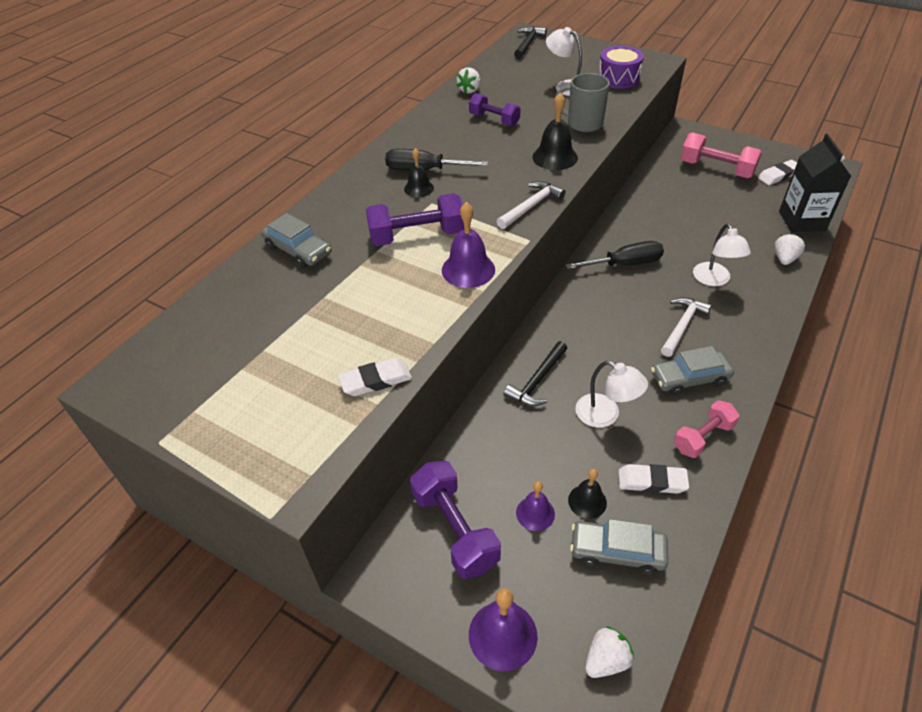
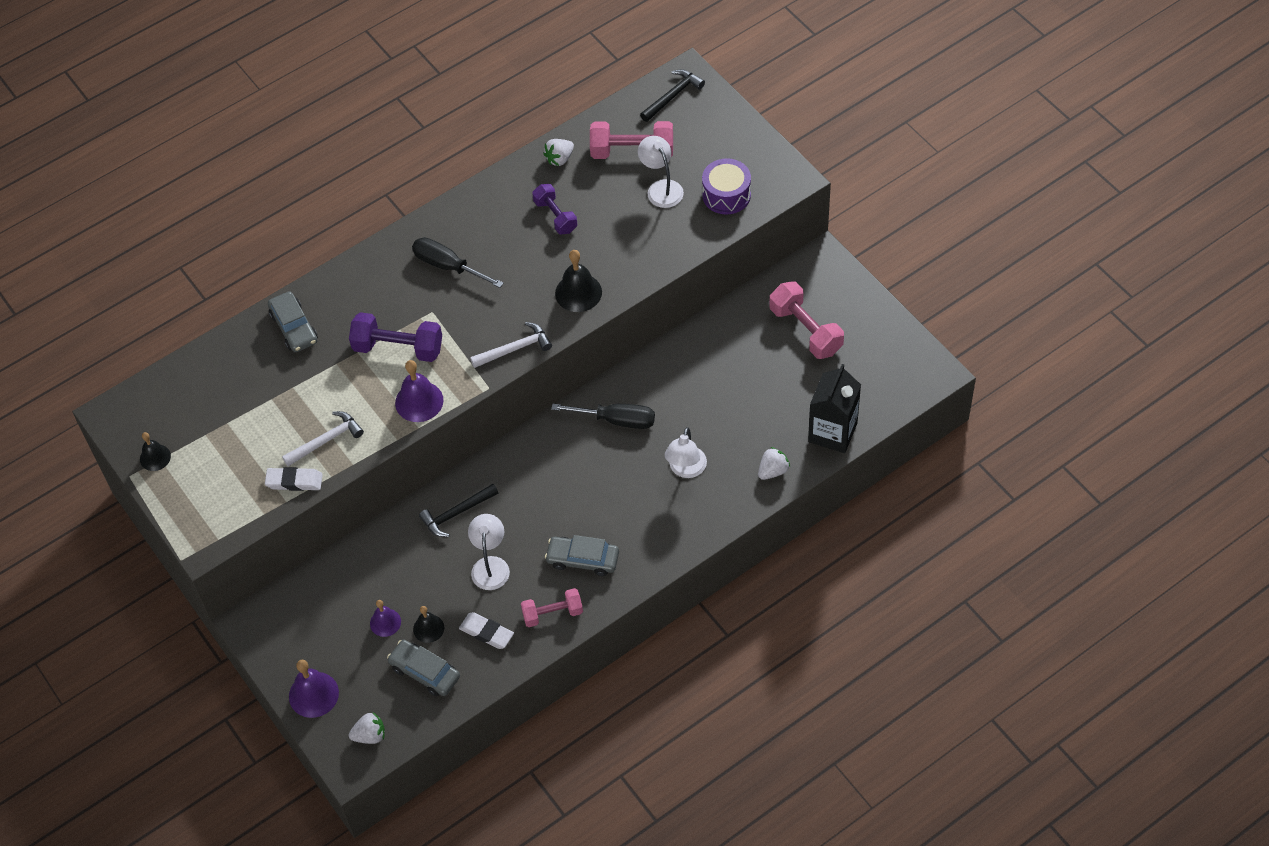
camera: 25 degrees right, 10 degrees up
(419, 188) = (431, 288): black bell -> black bell (155, 457)
(454, 529) = (321, 612): purple dumbbell -> none
(524, 74) = (632, 151): none -> pink dumbbell
(583, 124) = (639, 254): grey mug -> none
(605, 415) = (490, 565): white lamp -> white lamp turned 150 degrees counterclockwise
(682, 326) = (617, 507): white hammer -> white hammer (326, 440)
(779, 175) = (864, 364): white eraser -> none

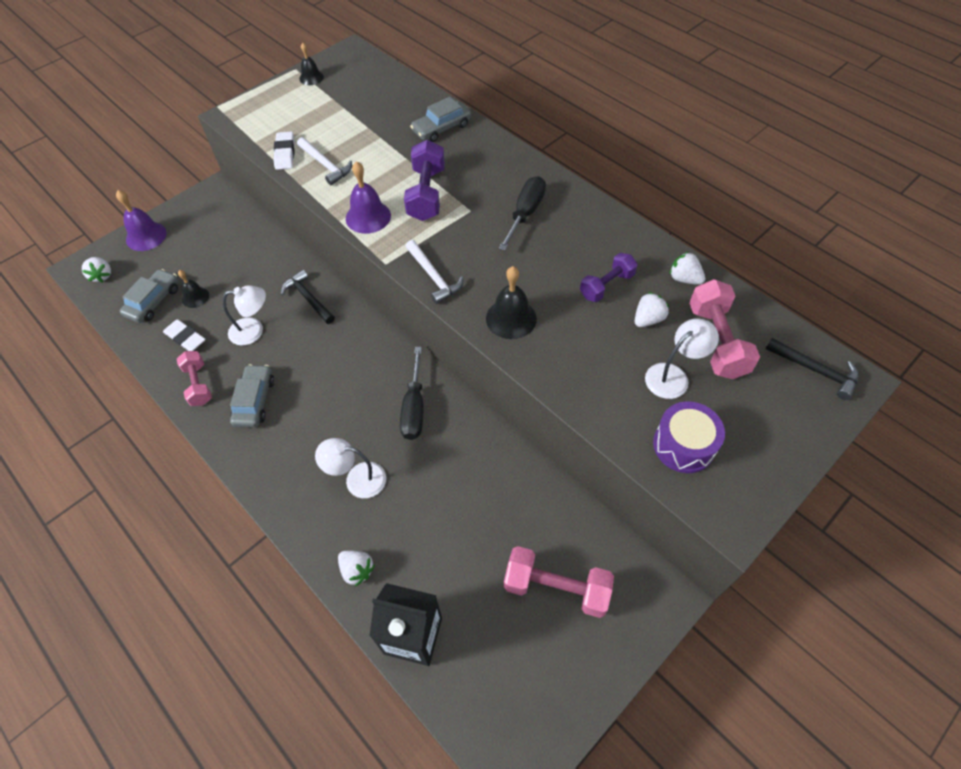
camera: 80 degrees right, 0 degrees up
(385, 622) = (205, 268): purple bell -> none
(486, 632) = (185, 338): white eraser -> white eraser turned 75 degrees counterclockwise
(600, 193) = (648, 319): none -> white strawberry
(806, 330) = (556, 588): pink dumbbell -> pink dumbbell turned 60 degrees clockwise

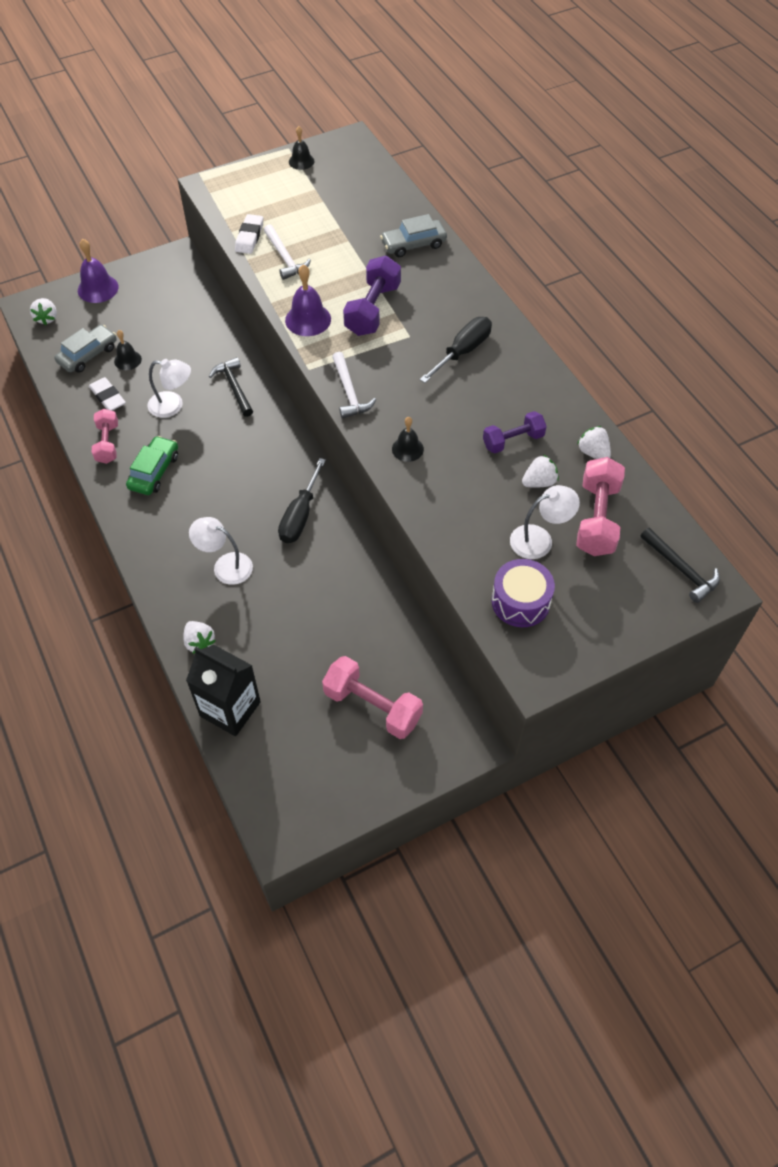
camera: 15 degrees right, 0 degrees up
(254, 401) = (154, 471): grey car -> green car
(511, 318) = (407, 449): black bell -> black bell, size x0.64

